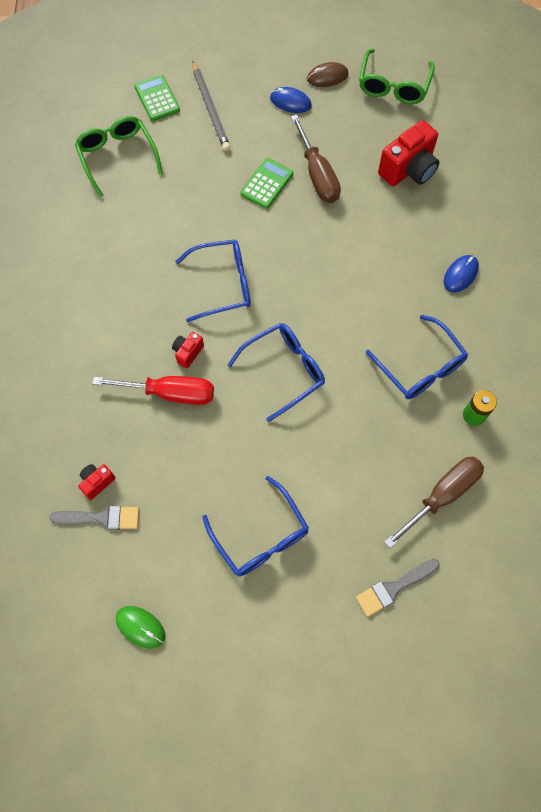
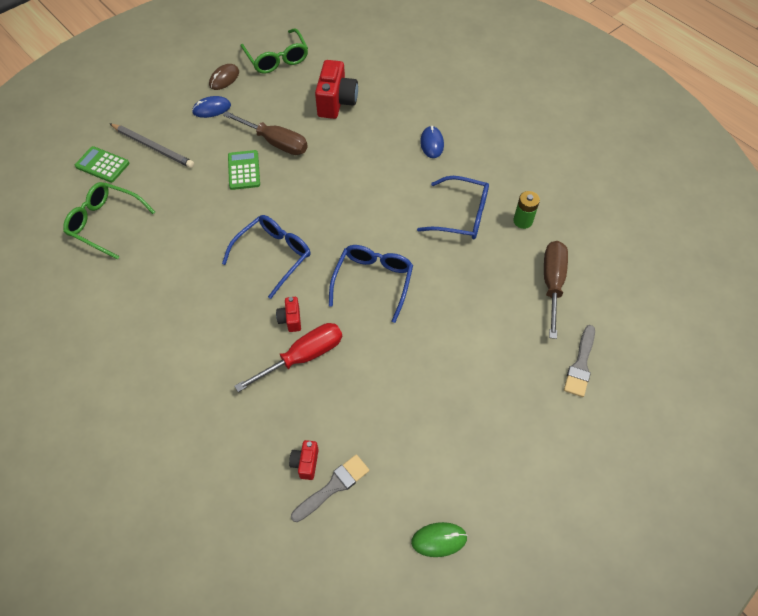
camera: 40 degrees left, 10 degrees down
(260, 536) = (463, 403): blue glasses -> none

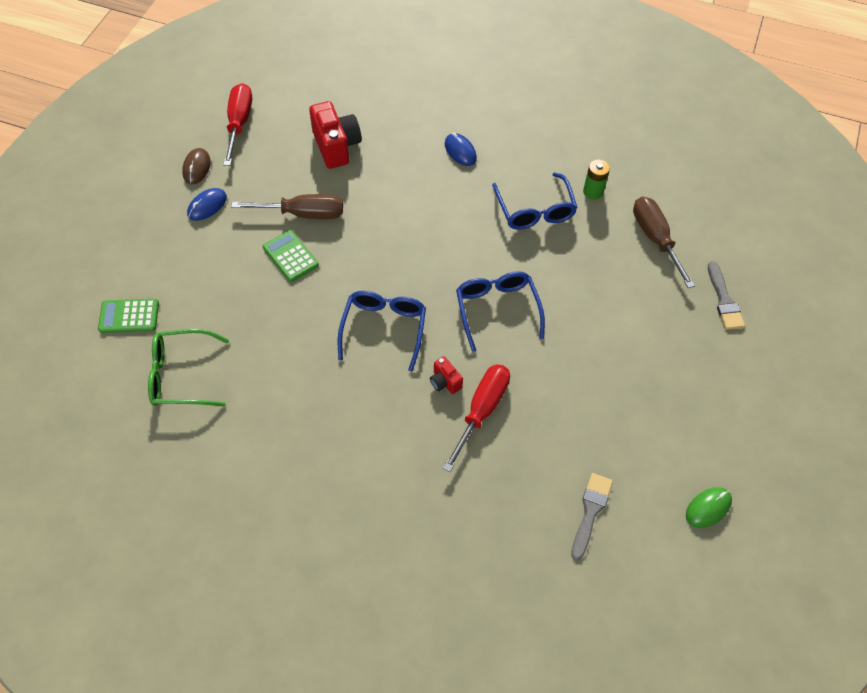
camera: 30 degrees left, 0 degrees up
(153, 147) = (172, 273): grey pencil -> none
(277, 58) = (239, 123): green glasses -> red screwdriver
(305, 463) = (552, 504): red camera -> none
(461, 215) = (535, 210): blue glasses -> blue glasses turned 90 degrees clockwise

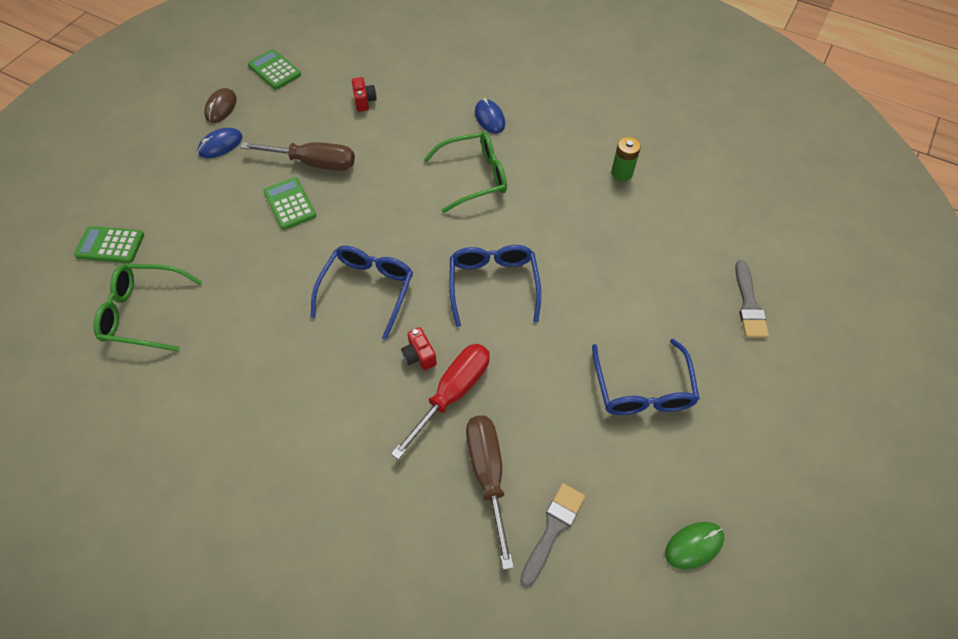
camera: 10 degrees right, 0 degrees up
(239, 123) = (274, 70): red screwdriver -> green calculator
(336, 146) = (364, 101): red camera -> red camera, size x0.50
(458, 210) = (474, 177): none -> green glasses
(535, 210) = (555, 185): blue glasses -> blue glasses (642, 389)
(655, 239) = (681, 229): brown screwdriver -> brown screwdriver (488, 475)

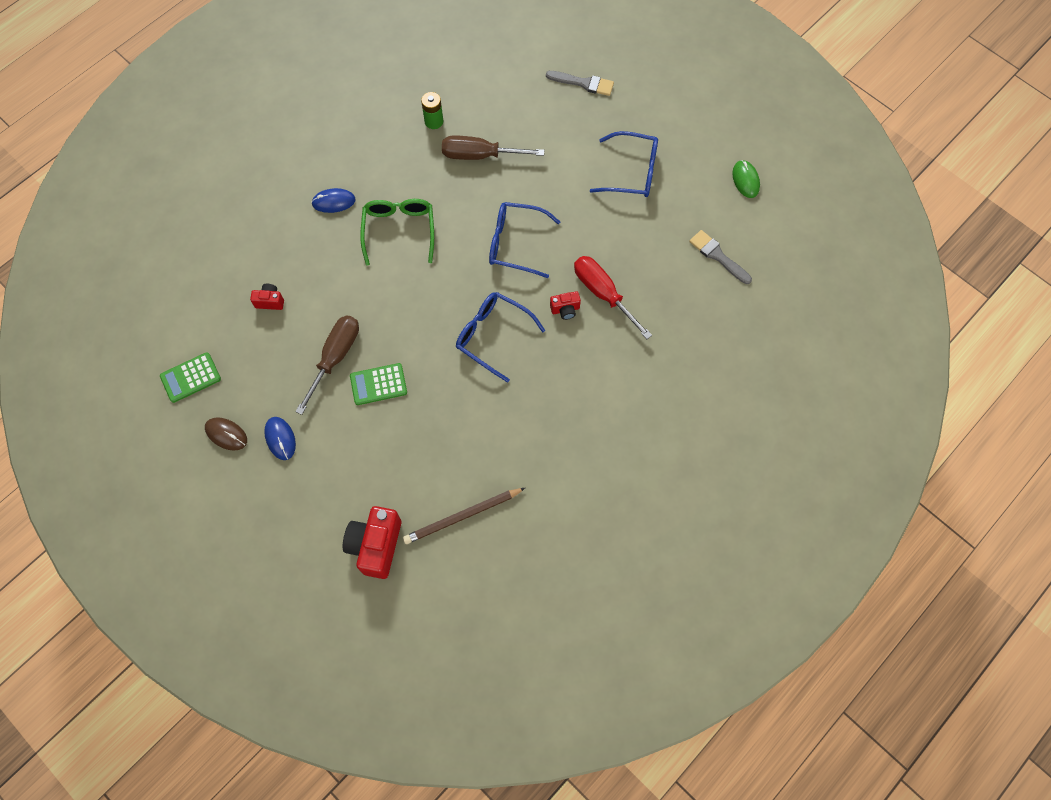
camera: 75 degrees left, 10 degrees up
(110, 245) = (376, 545): green calculator -> red camera
(144, 313) = (462, 516): green glasses -> brown pencil
(488, 475) = (672, 285): brown screwdriver -> brown screwdriver (480, 155)

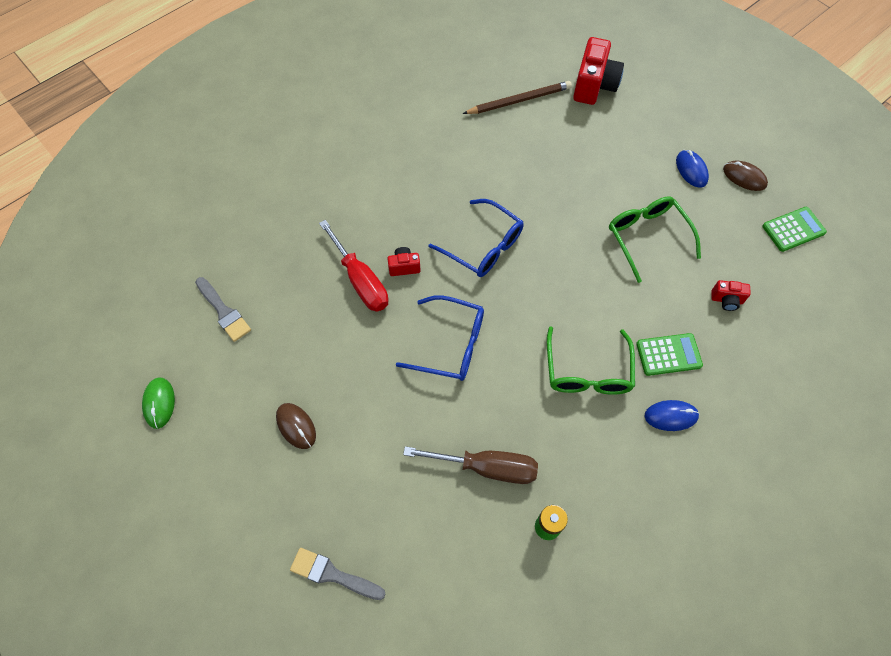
camera: 175 degrees left, 5 degrees down
(335, 357) = (647, 237): brown screwdriver -> green glasses
(378, 384) = (600, 209): green calculator -> green calculator (668, 354)
(632, 172) = (296, 426): blue glasses -> brown mouse

